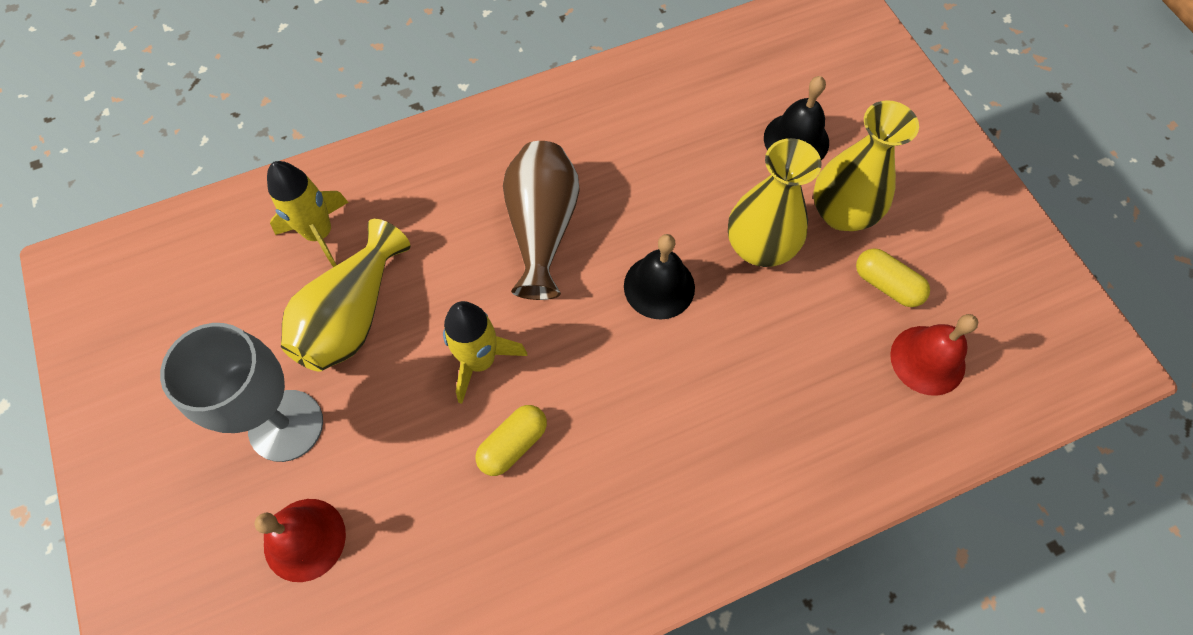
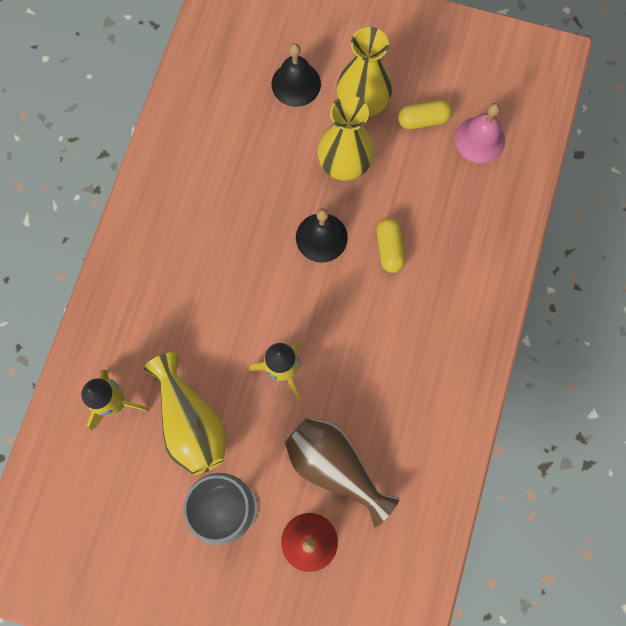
camera: 50 degrees left, 10 degrees up
(513, 444) = (348, 390): yellow capsule -> yellow capsule (389, 249)
(542, 228) = (228, 271): brown vase -> brown vase (335, 467)
(927, 360) = (480, 139): red bell -> pink bell

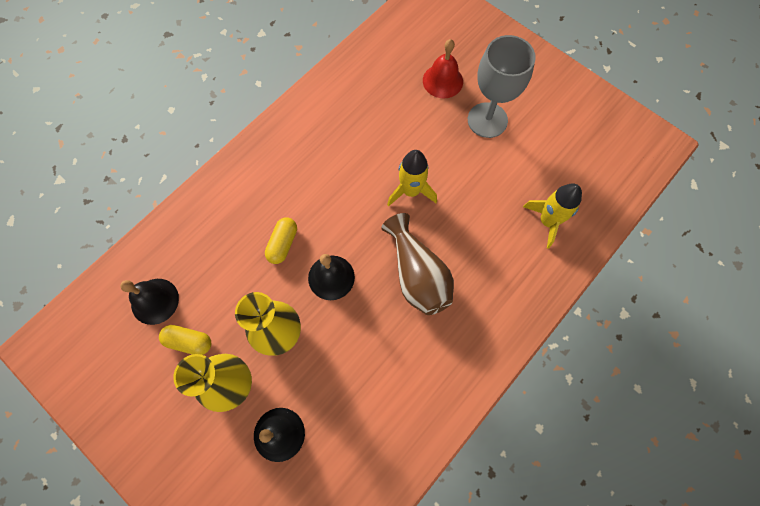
camera: 155 degrees left, 5 degrees down
(190, 422) = (494, 184): yellow vase -> none
(335, 467) = (404, 115): brown vase -> brown vase (417, 275)
(480, 139) = (155, 301): pink bell -> black bell

